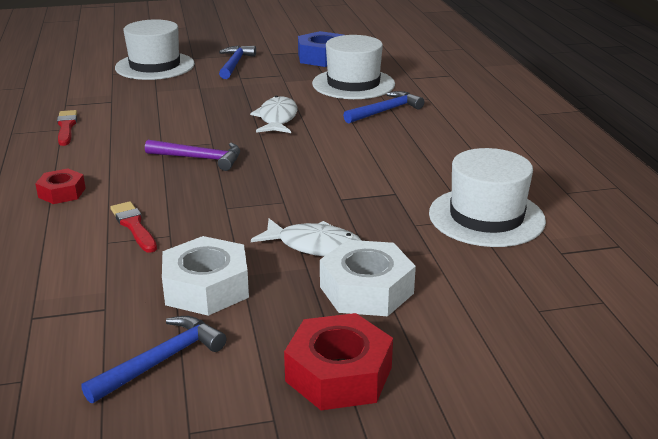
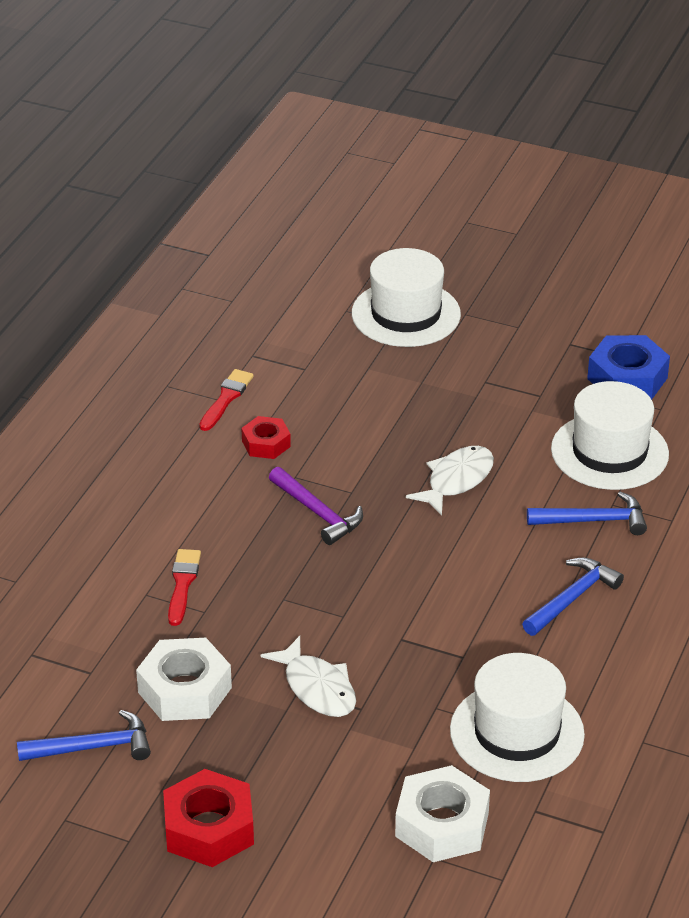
camera: 35 degrees right, 10 degrees up
(62, 193) = (153, 506): red nut -> red nut (266, 444)
(235, 64) = (504, 348): blue hammer -> blue hammer (572, 598)
(366, 290) = (311, 760): white nut -> white nut (442, 824)

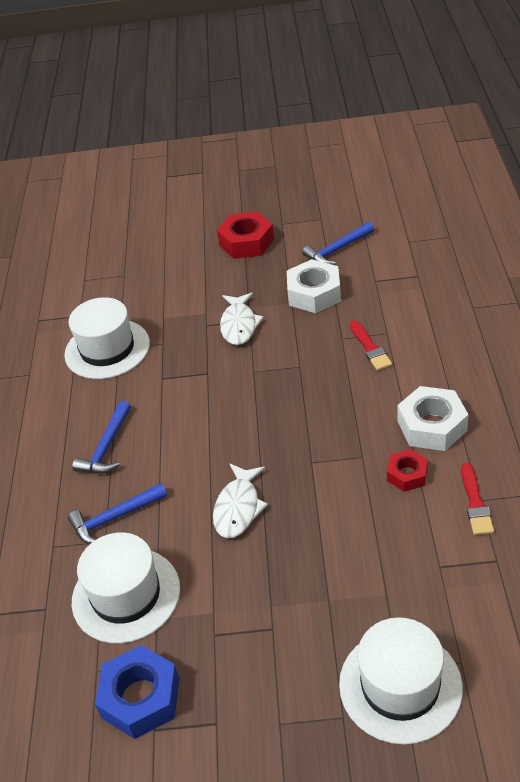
camera: 160 degrees right, 5 degrees up
(317, 688) = (239, 325): white fish -> white fish turned 120 degrees counterclockwise
(318, 513) = (323, 434): purple hammer -> none
(442, 824) = (127, 289): white nut -> white nut (432, 426)

